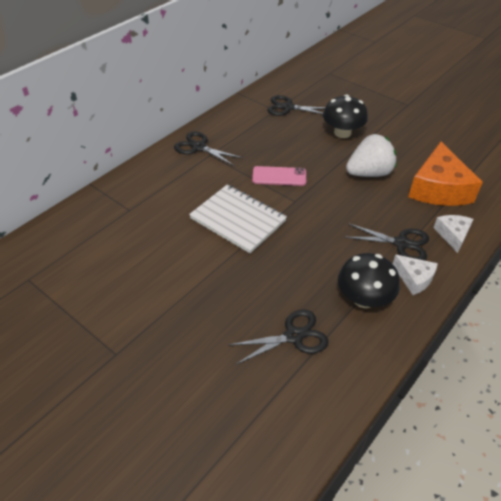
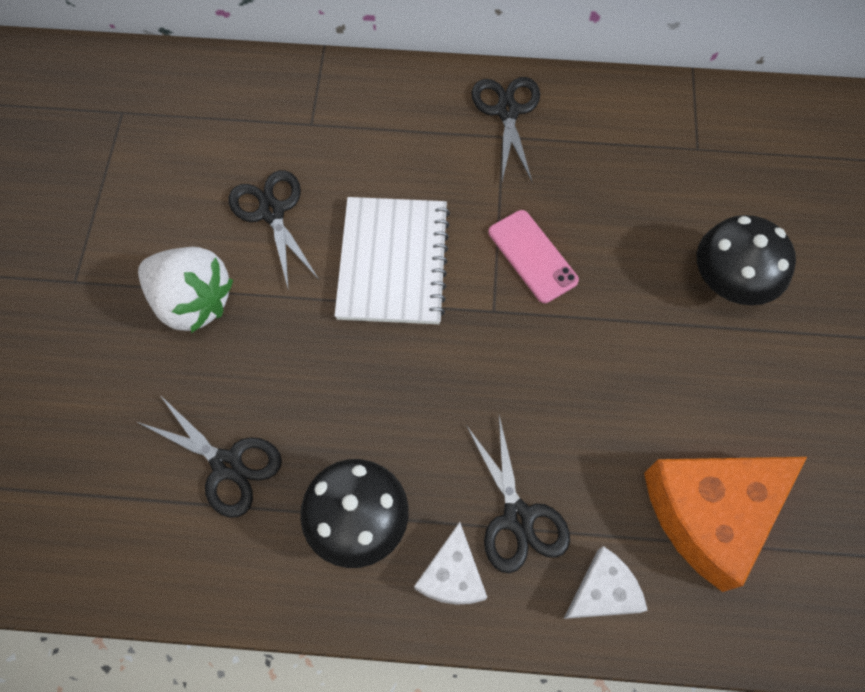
camera: 55 degrees right, 20 degrees up
(288, 107) = (722, 162): black scissors -> black scissors (272, 212)
(369, 173) = (655, 380): white strawberry -> white strawberry (193, 302)

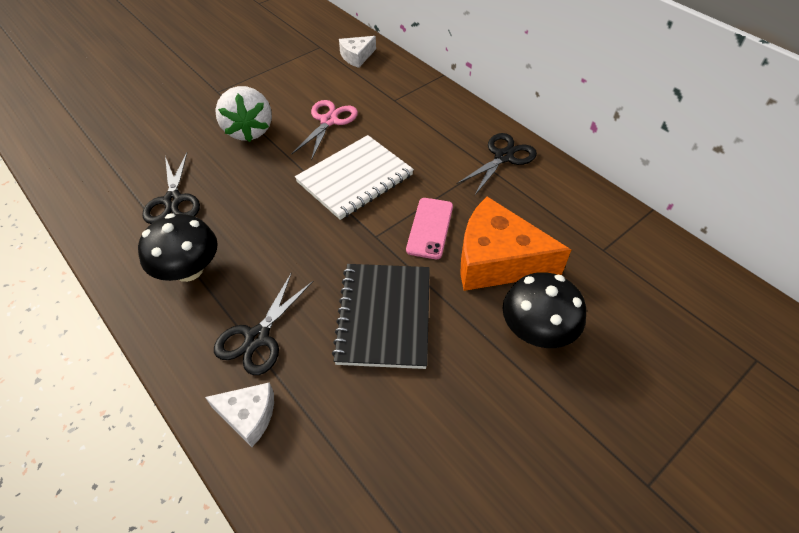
camera: 45 degrees right, 15 degrees down
(272, 212) = (328, 121): black scissors -> pink scissors
(452, 575) = (192, 332): white cheese -> white cheese (357, 56)
(600, 386) = (384, 316): none -> black notebook
(711, 513) = (361, 439): orange cheese -> orange cheese (497, 260)

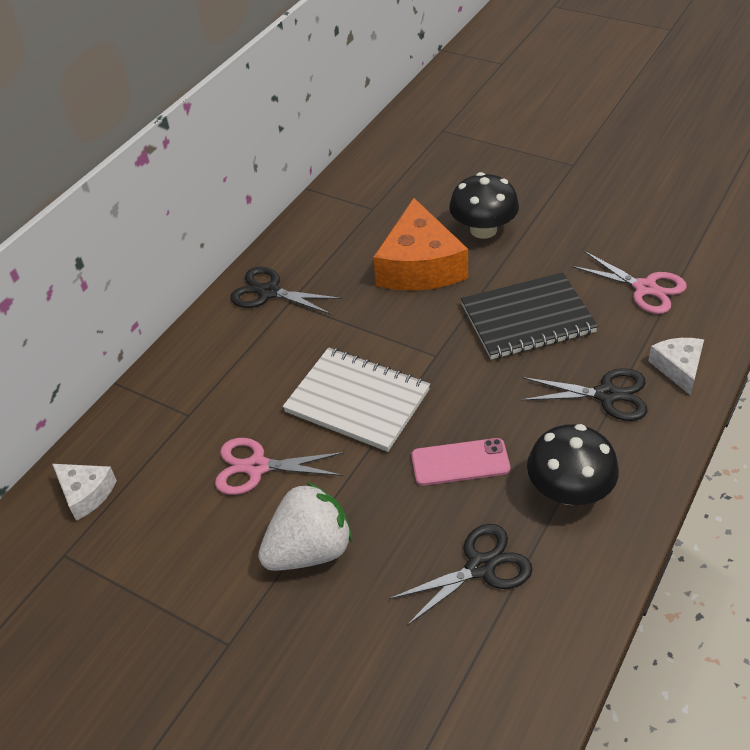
camera: 105 degrees left, 5 degrees down
(374, 446) = (644, 288): none -> pink scissors
(430, 228) = (403, 319): pink phone -> pink phone (460, 462)

